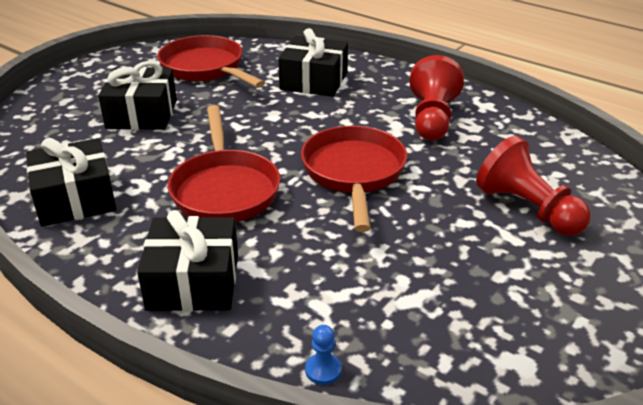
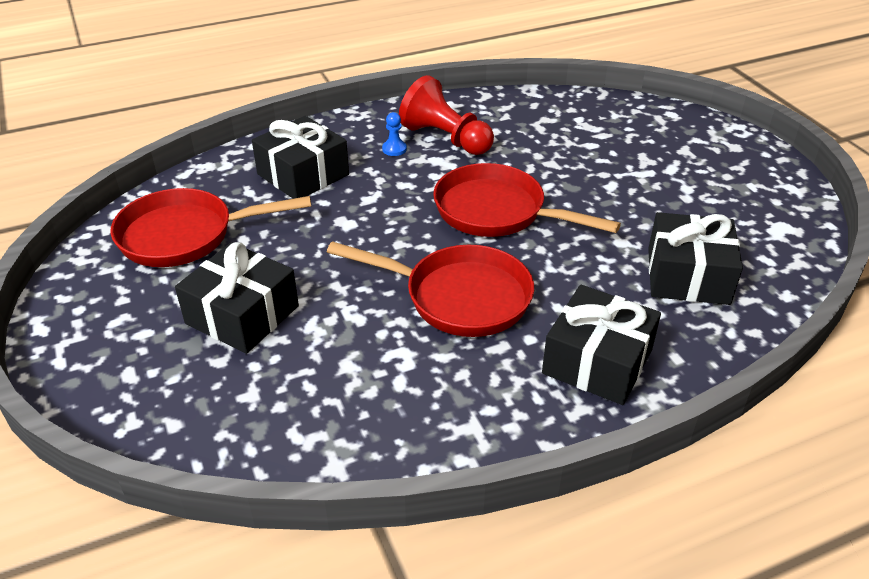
camera: 60 degrees left, 5 degrees up
(75, 199) = (386, 414): black gift -> black gift (688, 276)
(323, 370) = (750, 321): blue pawn -> blue pawn (394, 149)
(527, 209) = (614, 151): red pawn -> none

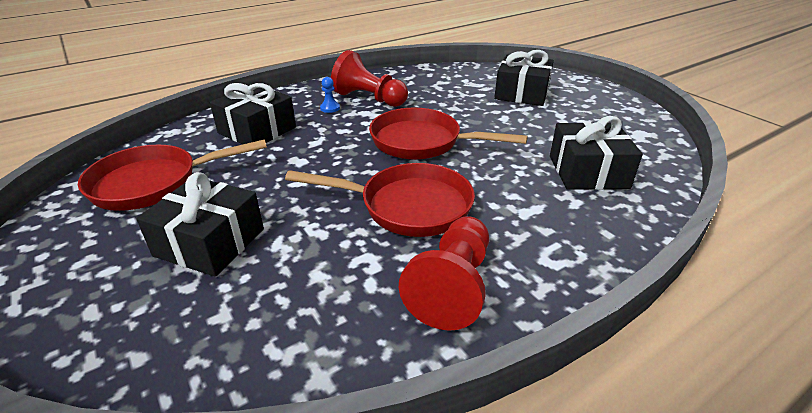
camera: 10 degrees left, 5 degrees down
(483, 396) = (452, 286): none -> red pawn
(597, 361) = (543, 244): black gift -> black gift (522, 93)

